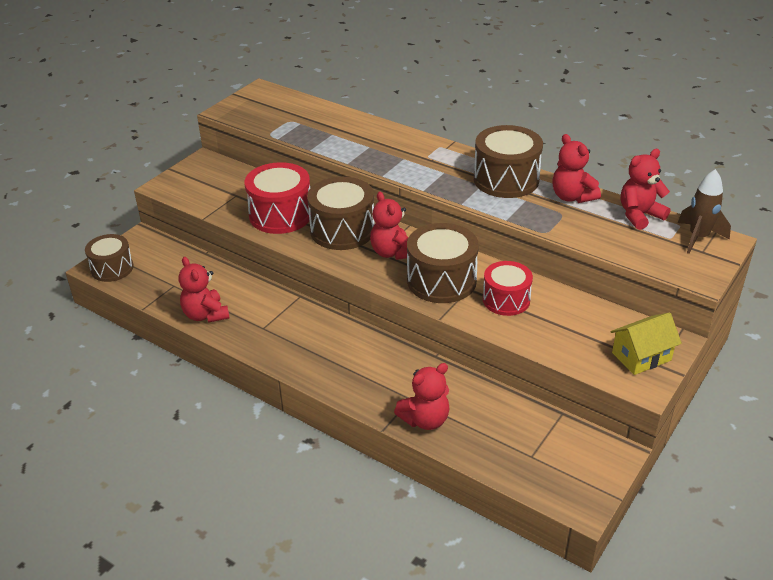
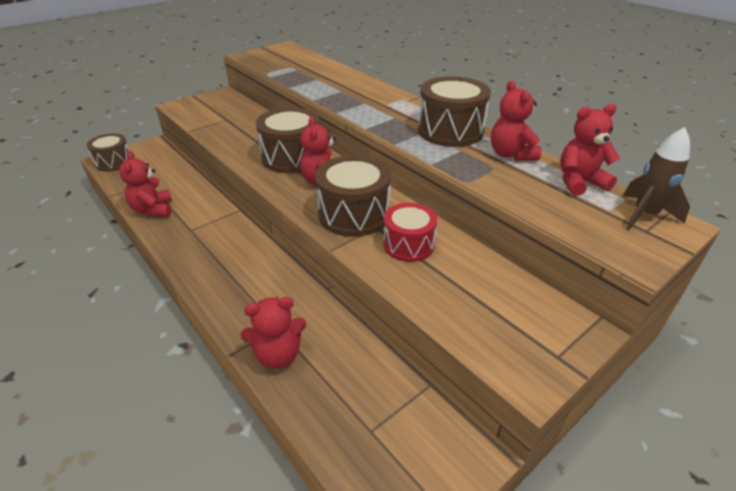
camera: 15 degrees right, 0 degrees up
(280, 215) = (249, 138): red drum -> none
(641, 356) = (538, 340): yellow house -> none

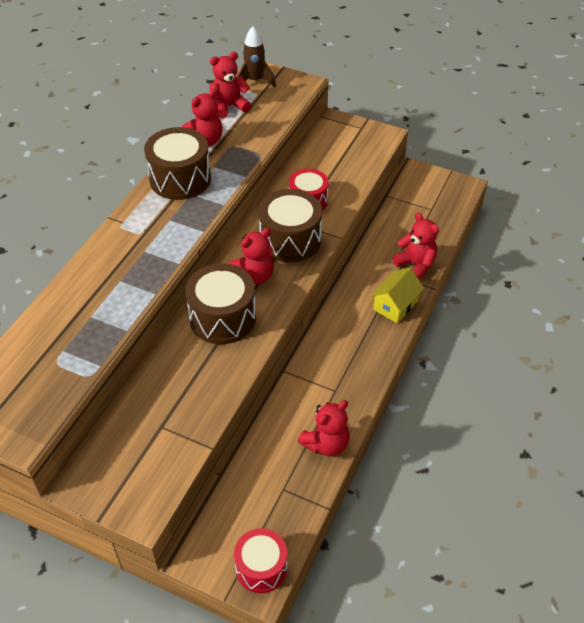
camera: 115 degrees left, 10 degrees up
(114, 162) = (261, 567): brown drum -> red drum
(237, 307) = (395, 305): none -> yellow house
(579, 182) = (229, 106): red teddy bear -> red teddy bear turned 105 degrees clockwise

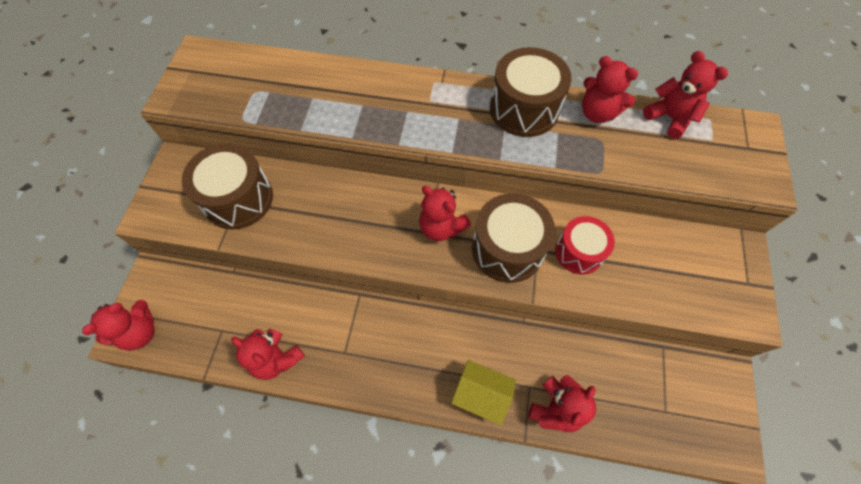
camera: 75 degrees right, 15 degrees up
(222, 318) = (376, 214): brown drum -> brown drum (238, 199)
(255, 81) = (734, 131): brown rocket -> none
(261, 567) = (140, 332): red drum -> red teddy bear

